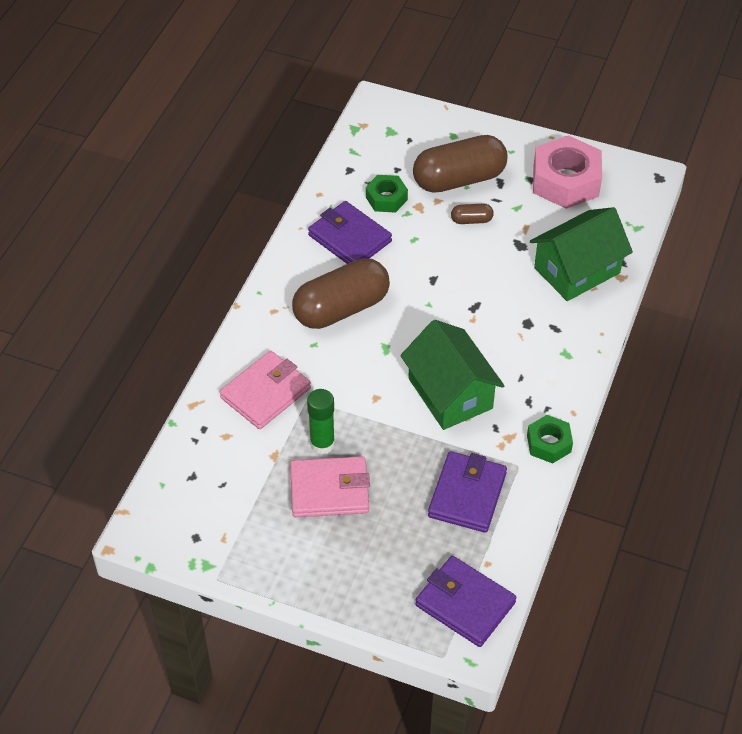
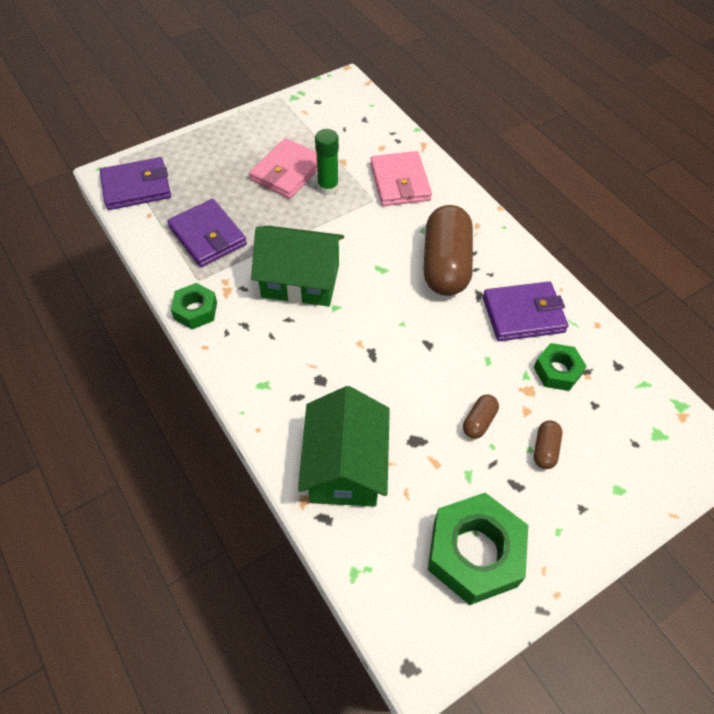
camera: 125 degrees right, 5 degrees up
(459, 179) = (545, 449): brown capsule -> brown capsule, size x0.43
(565, 181) = (474, 553): pink nut -> green nut

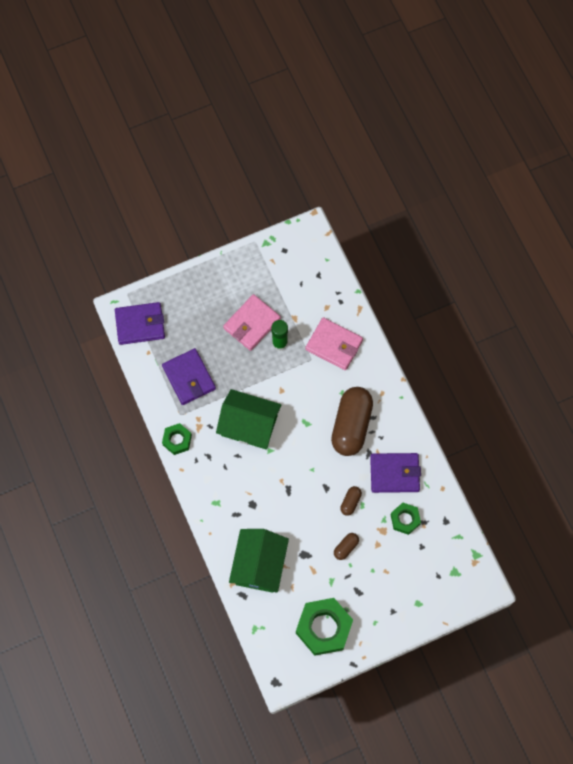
camera: 10 degrees right, 15 degrees up
(400, 182) = (334, 345): pink wallet -> pink wallet turned 60 degrees counterclockwise
(545, 449) = (381, 572): brown capsule -> brown capsule (350, 502)

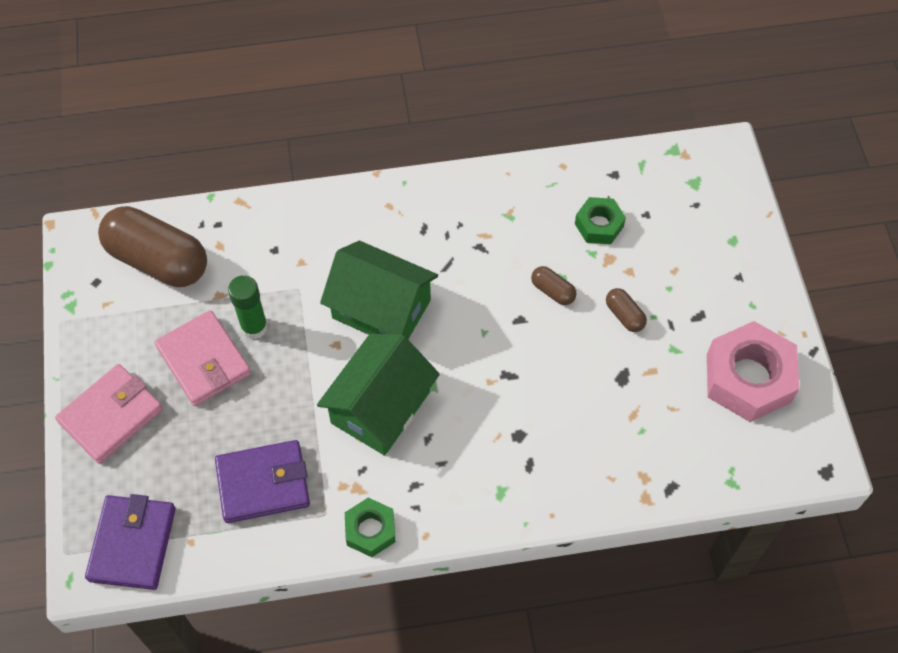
camera: 75 degrees left, 10 degrees down
(259, 565) = (625, 449): green house -> green house (381, 309)
(324, 627) = (748, 378): green nut -> pink nut
(334, 345) = (287, 250): pink wallet -> pink wallet (111, 416)
(351, 425) = (428, 259): brown capsule -> brown capsule (158, 260)
(394, 473) = (523, 220): purple wallet -> none

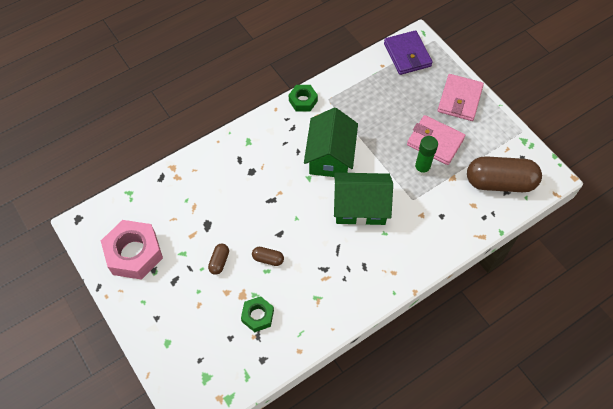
camera: 155 degrees right, 0 degrees up
(263, 483) = (366, 100): purple wallet -> none
(624, 315) = (219, 261): brown capsule -> brown capsule turned 75 degrees clockwise

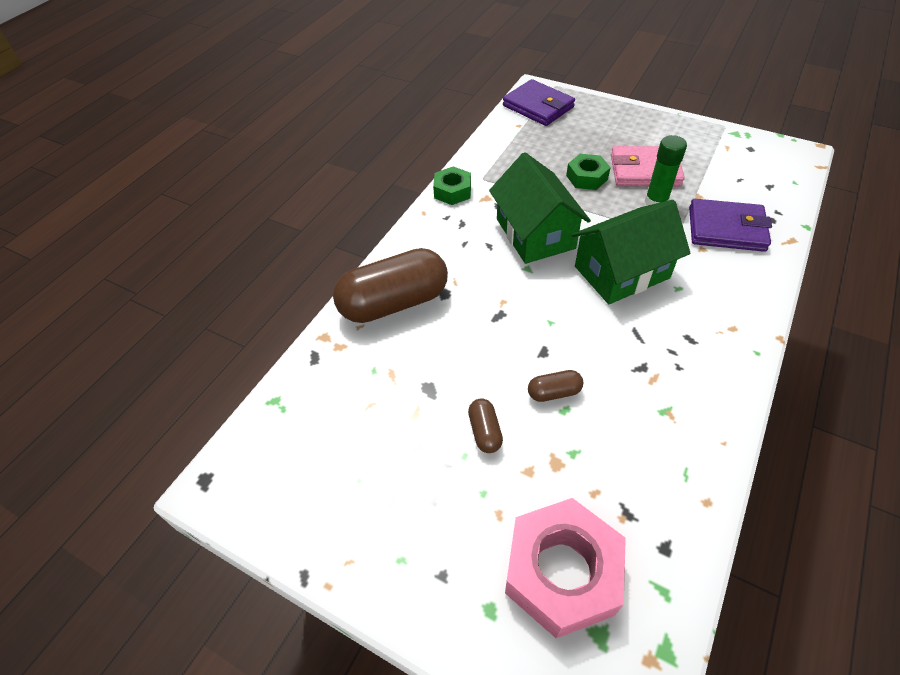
camera: 25 degrees left, 10 degrees down
(134, 253) = (337, 487): pink nut -> pink nut (562, 572)
(257, 316) = (603, 482): green nut -> green nut (587, 177)
(448, 209) = (726, 229): none -> purple wallet
(459, 99) = (632, 123): pink wallet -> none
(500, 182) = (753, 180): brown capsule -> brown capsule (394, 303)

